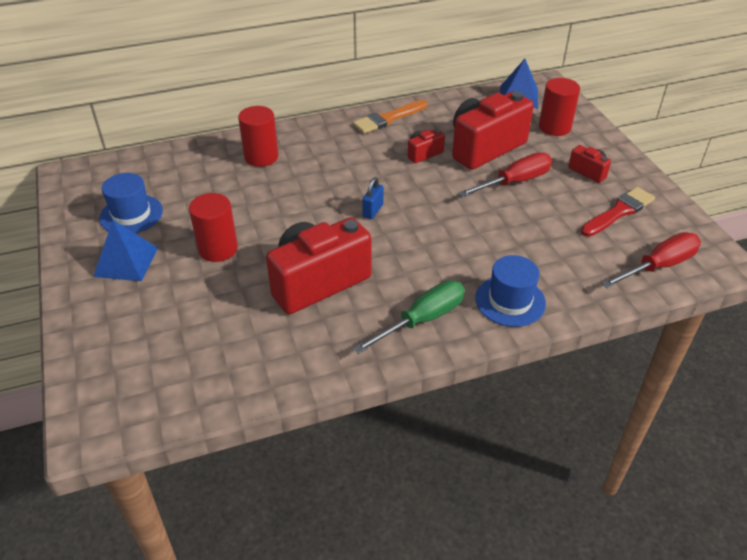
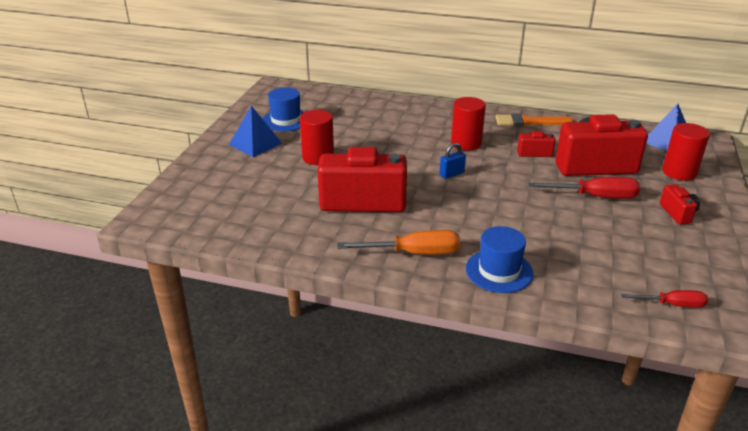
camera: 35 degrees right, 10 degrees down
(261, 157) = (405, 116): red cylinder -> red cylinder (466, 143)
(422, 319) = (414, 253): green screwdriver -> orange screwdriver
(619, 212) = (676, 251): red brush -> none
(659, 266) = (672, 304): red screwdriver -> red screwdriver, size x0.62

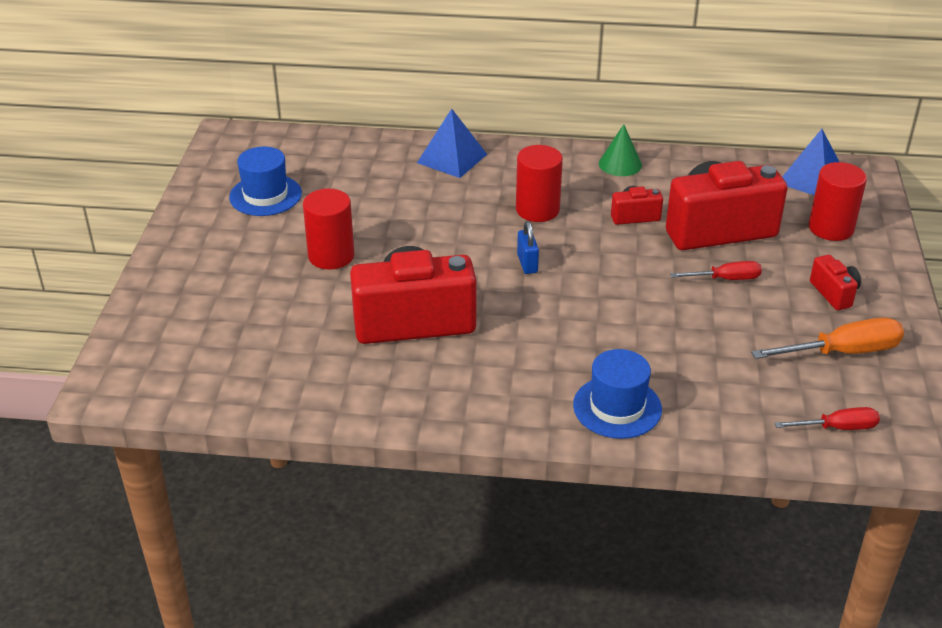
camera: 10 degrees left, 5 degrees up
(255, 144) = (232, 242): blue pyramid -> blue pyramid (452, 158)
(414, 253) = (501, 394): orange screwdriver -> orange screwdriver (843, 352)
(451, 174) = (527, 264): blue padlock -> blue padlock turned 60 degrees counterclockwise
(529, 122) = (620, 164): orange brush -> green cone
(595, 196) = (726, 279): red screwdriver -> red screwdriver, size x0.62

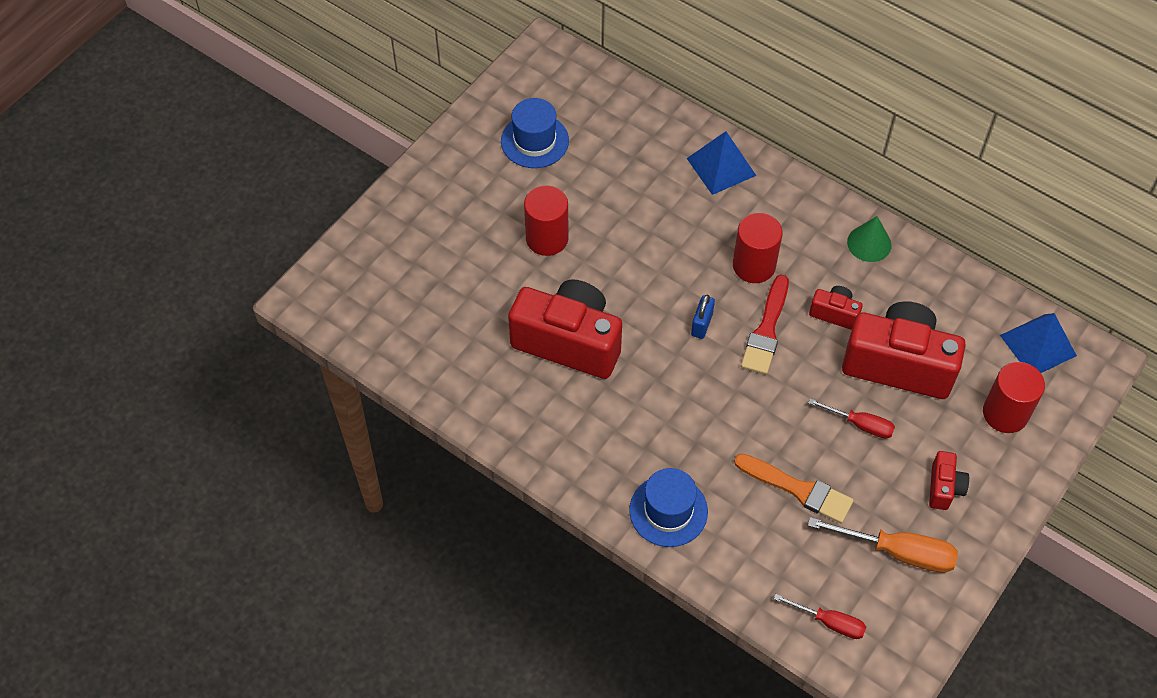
camera: 30 degrees right, 20 degrees up
(587, 247) = (766, 330): none -> red brush
(717, 343) = (798, 489): none -> orange brush

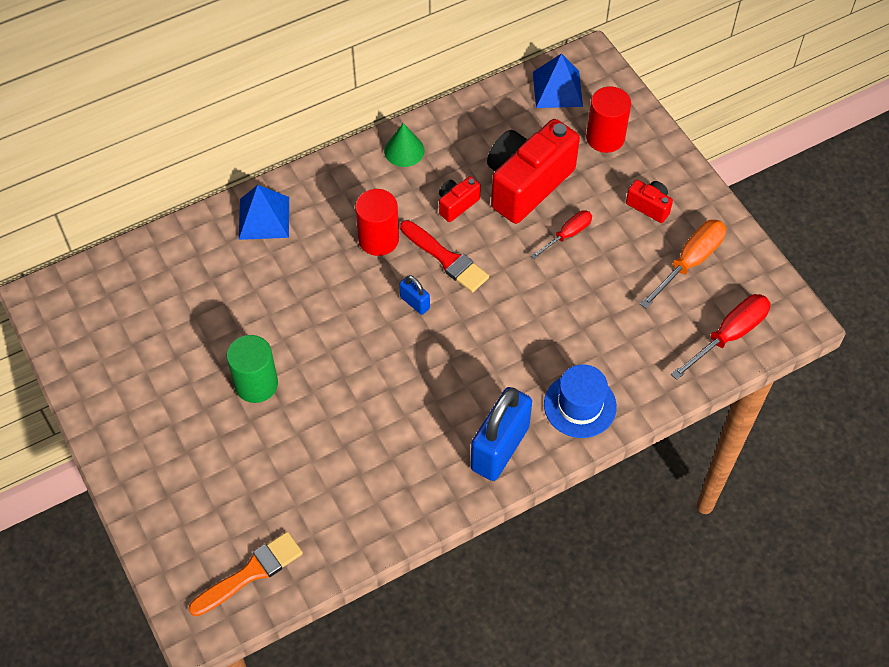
camera: 65 degrees left, 0 degrees up
(534, 141) = (142, 349): blue hat -> none
(547, 238) = (256, 384): red cylinder -> green cylinder
(569, 342) = (376, 412): red camera -> none
(585, 459) = (499, 448): none -> blue padlock
(798, 489) = (604, 303): orange brush -> orange brush (251, 573)
(829, 622) = (729, 335): red screwdriver -> red screwdriver, size x1.61

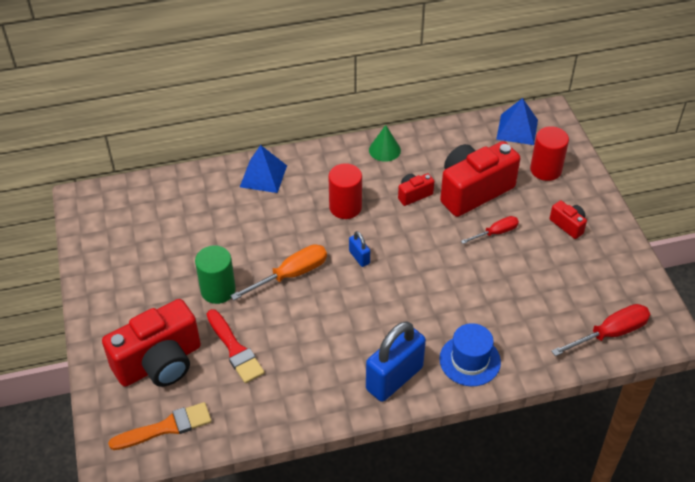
camera: 15 degrees right, 10 degrees down
(216, 494) = (159, 363): none -> red camera
(446, 259) = (394, 231): red brush -> red brush (235, 349)
(690, 262) = (591, 272): orange screwdriver -> orange screwdriver (291, 275)

